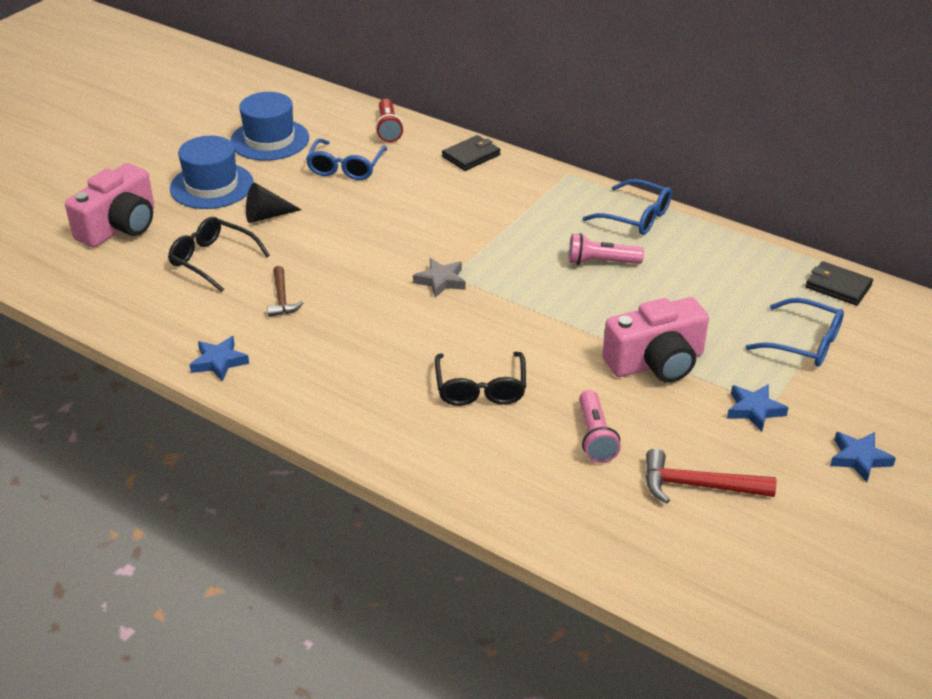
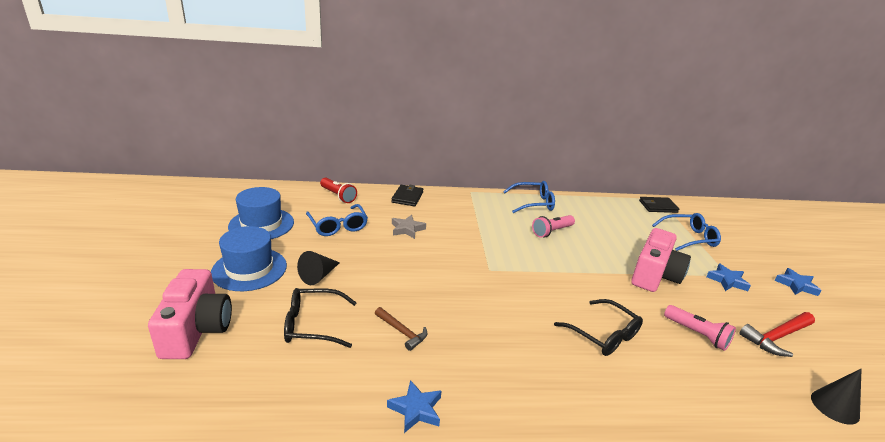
camera: 40 degrees left, 10 degrees down
(440, 281) = (487, 275): grey star -> grey star (407, 229)
(635, 562) = (834, 406): none -> black cone

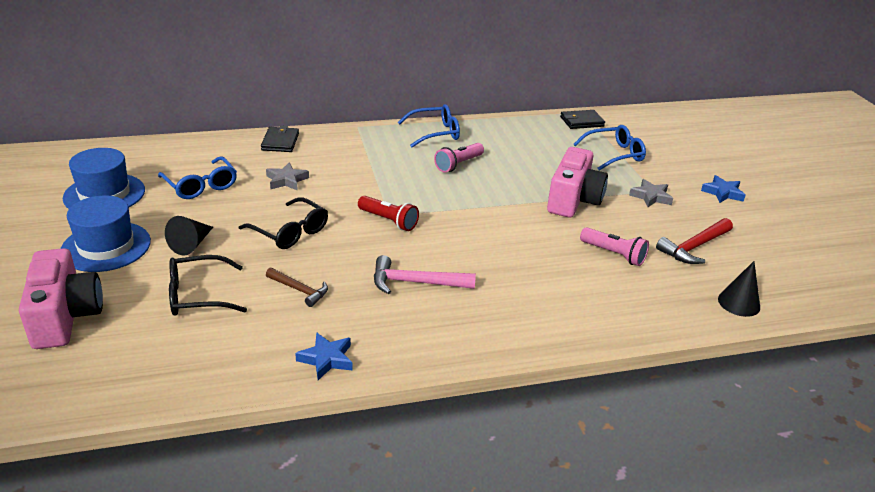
camera: 10 degrees left, 5 degrees up
(338, 196) = (192, 149): red flashlight -> red flashlight (389, 221)
(507, 338) = (415, 283): none -> pink hammer
(604, 335) = (517, 267): black glasses -> black glasses (290, 232)
(727, 281) = (651, 196): blue star -> grey star

